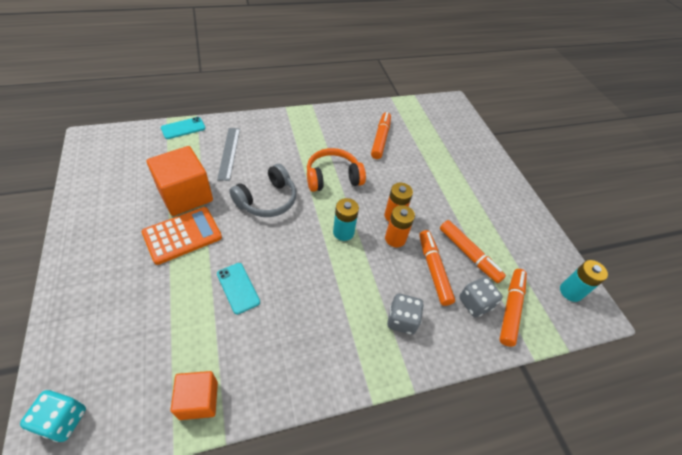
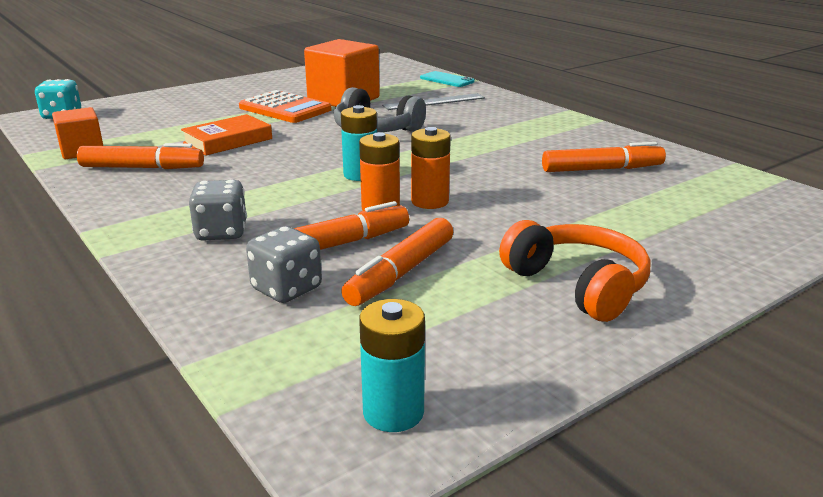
camera: 75 degrees right, 25 degrees down
(238, 288) = (228, 141): turquoise phone -> orange book
(333, 177) = (463, 153): orange headphones -> orange headphones (577, 285)
(510, 309) = (294, 328): orange marker -> orange marker (142, 168)

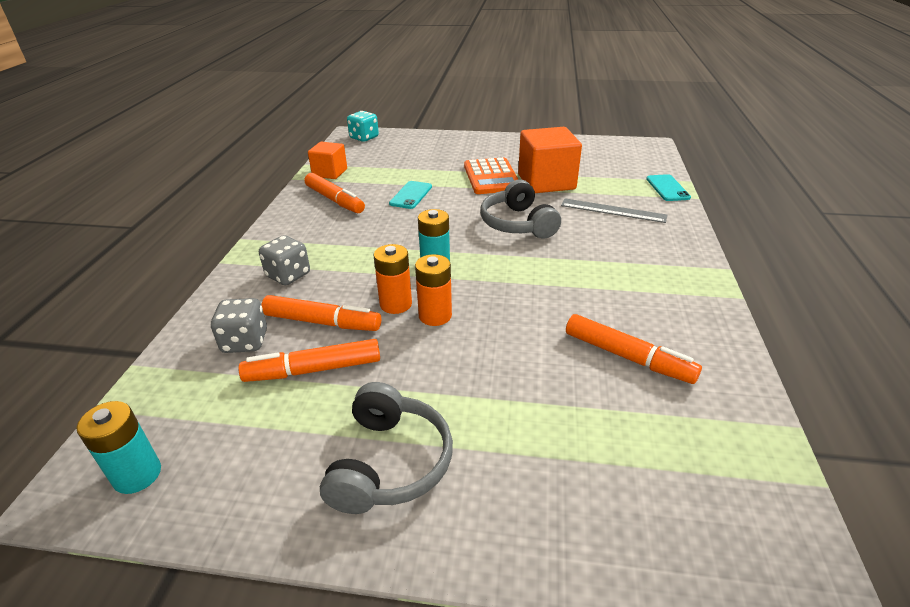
camera: 45 degrees right, 10 degrees up
(228, 141) = (411, 195): orange book -> turquoise phone
(577, 285) = (389, 463): orange headphones -> grey headphones

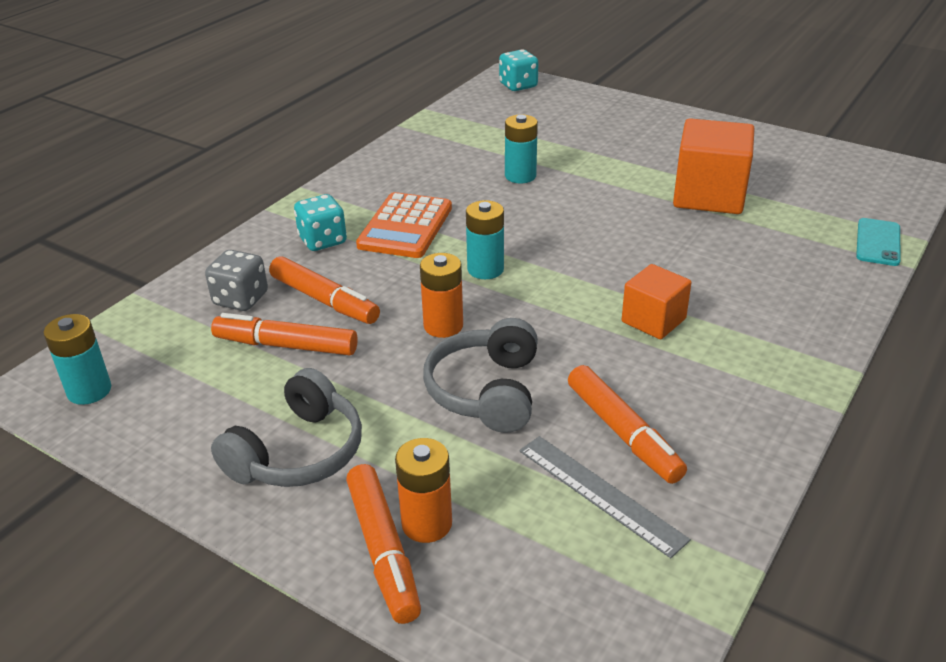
camera: 25 degrees right, 0 degrees up
(288, 275) = (323, 241): grey dice -> turquoise dice
(330, 173) = (445, 126): orange cube -> orange cube (653, 320)
(334, 200) = (428, 163): orange marker -> orange marker (383, 550)
(396, 304) = (411, 302): orange battery -> orange battery (427, 523)
(411, 195) = (520, 176): turquoise phone -> turquoise battery
(491, 177) = (640, 173): orange calculator -> orange calculator (405, 227)
(517, 224) = (623, 243): grey headphones -> grey headphones (486, 391)
(613, 210) = (767, 255): grey ruler -> grey ruler (600, 493)

